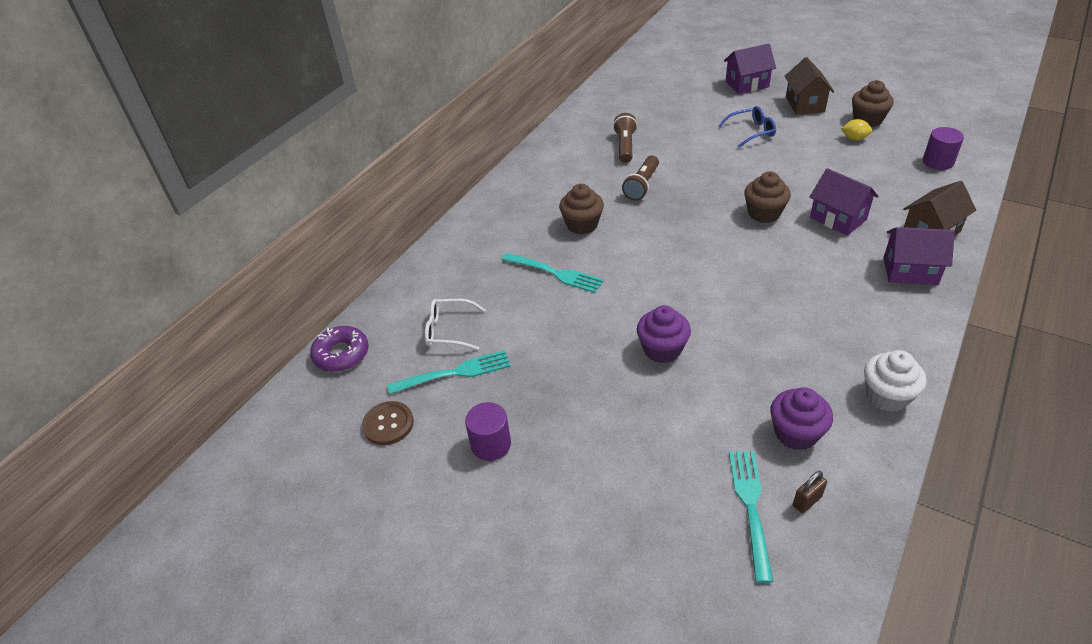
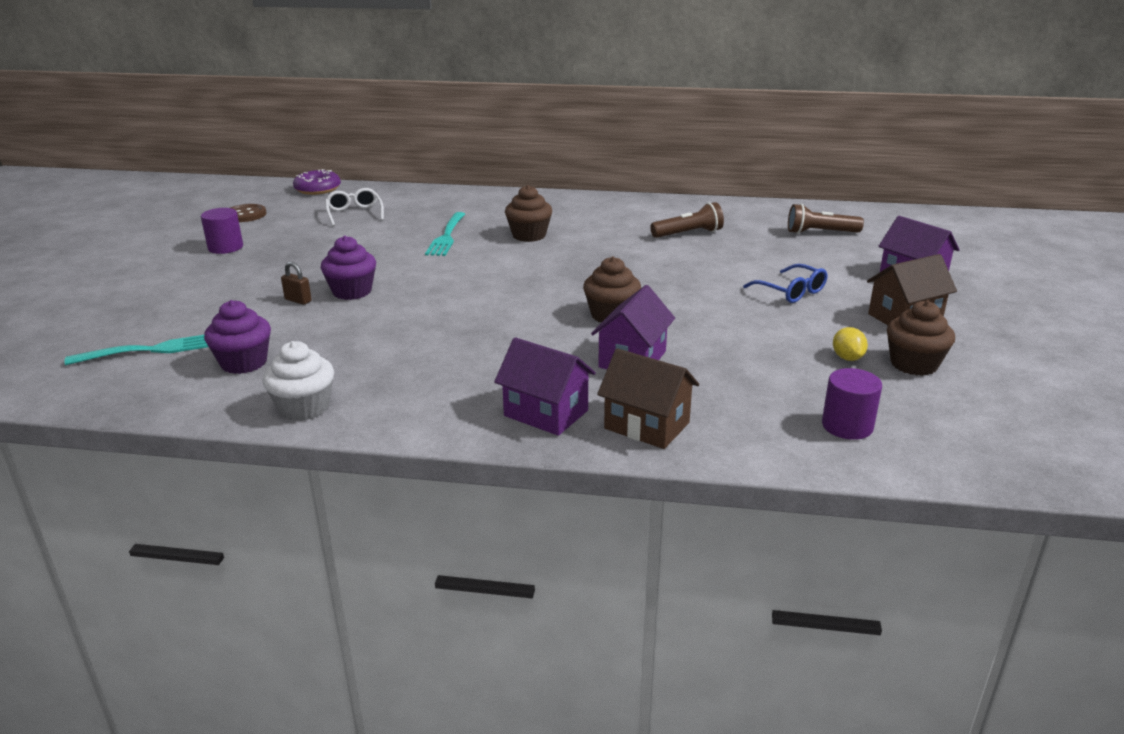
camera: 65 degrees right, 15 degrees down
(454, 373) = (303, 223): turquoise fork -> none
(642, 185) = (618, 250): brown flashlight -> brown flashlight (820, 232)
(807, 501) = (155, 375): brown padlock -> brown padlock (298, 300)
(910, 271) = (546, 413): purple house -> purple house turned 45 degrees counterclockwise

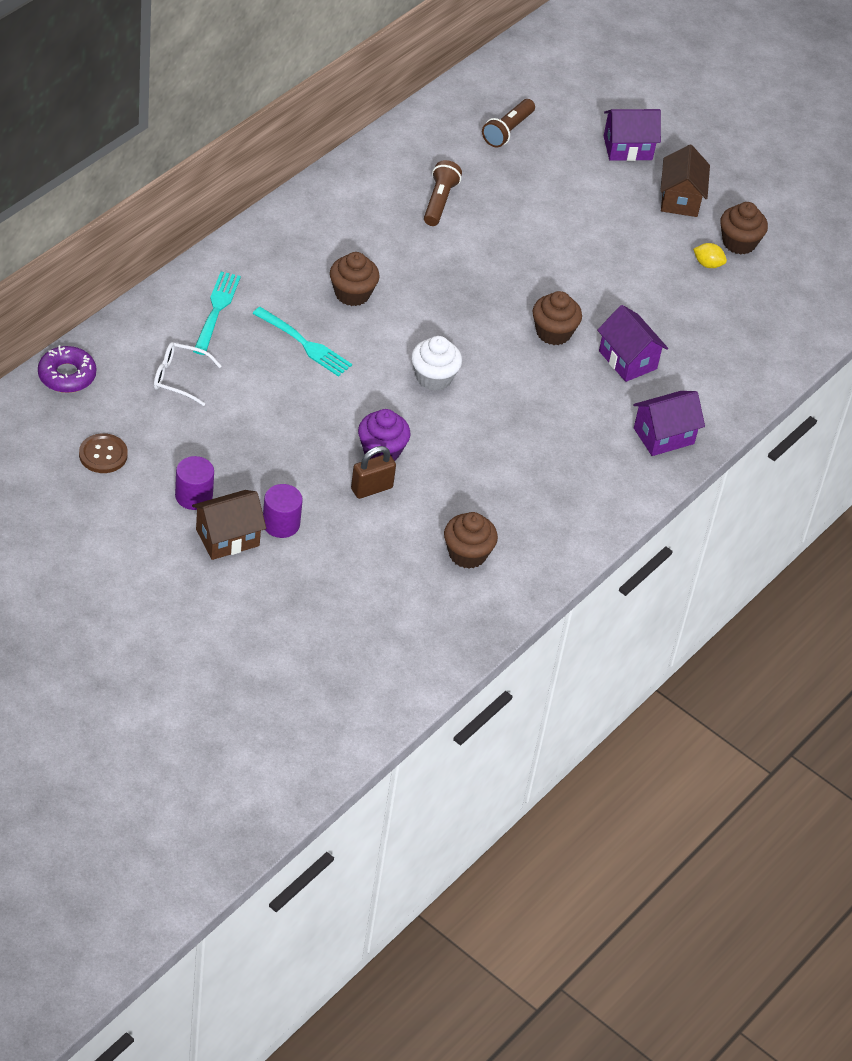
camera: 65 degrees left, 20 degrees up
(150, 350) = (399, 600): turquoise fork -> turquoise fork (216, 311)
(244, 363) = (467, 554): purple cupcake -> brown cupcake
(298, 300) = (371, 488): brown padlock -> brown padlock, size x1.53
(304, 408) = (565, 544): white cupcake -> white cupcake (433, 377)
(646, 425) = (713, 401): brown house -> brown house (227, 538)
(791, 291) = (596, 221): blue glasses -> none
(847, 426) = (779, 320): purple cylinder -> purple cylinder (281, 524)

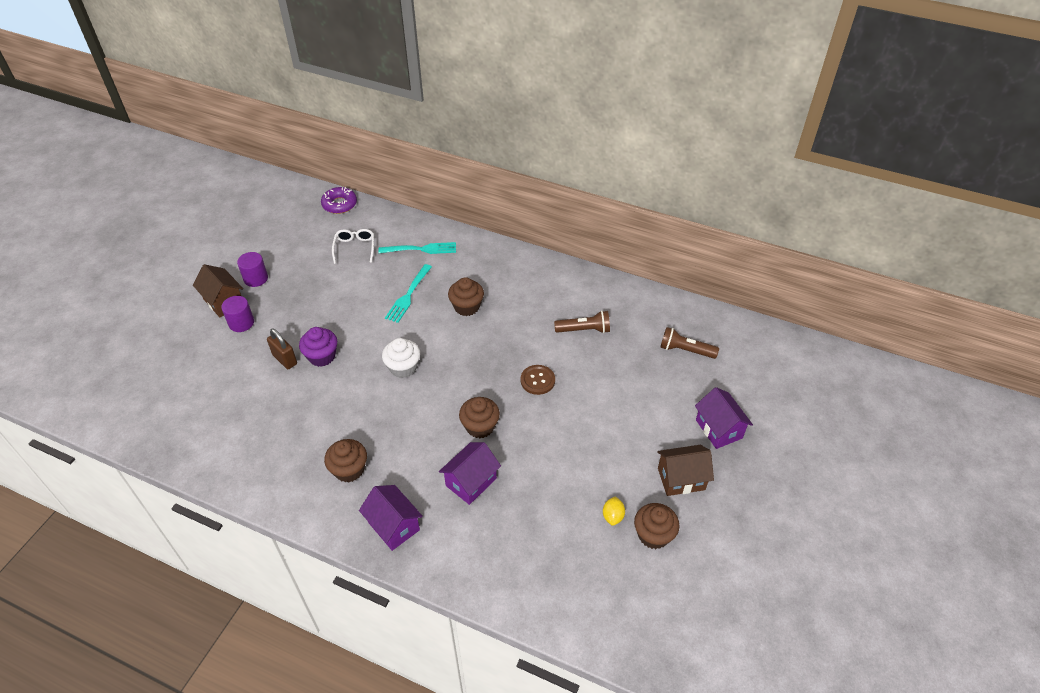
camera: 80 degrees right, 0 degrees up
(103, 455) = (279, 234): brown button -> brown button (537, 380)
(467, 554) = (234, 426): brown cupcake -> brown cupcake (349, 470)

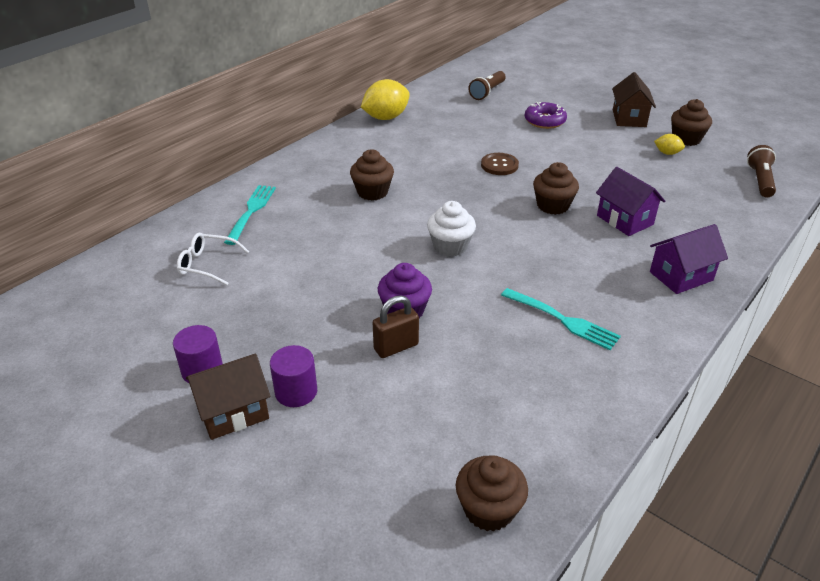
camera: 75 degrees left, 10 degrees down
(339, 204) = (98, 270): purple donut -> purple donut (544, 121)
(349, 470) = (600, 302): brown cupcake -> brown cupcake (489, 509)
(408, 295) = (328, 229): turquoise fork -> turquoise fork (562, 320)
(584, 330) = (441, 132): brown flashlight -> brown flashlight (760, 180)
(595, 287) = (386, 117): none -> yellow lemon
(719, 429) = (579, 95): purple house -> none

